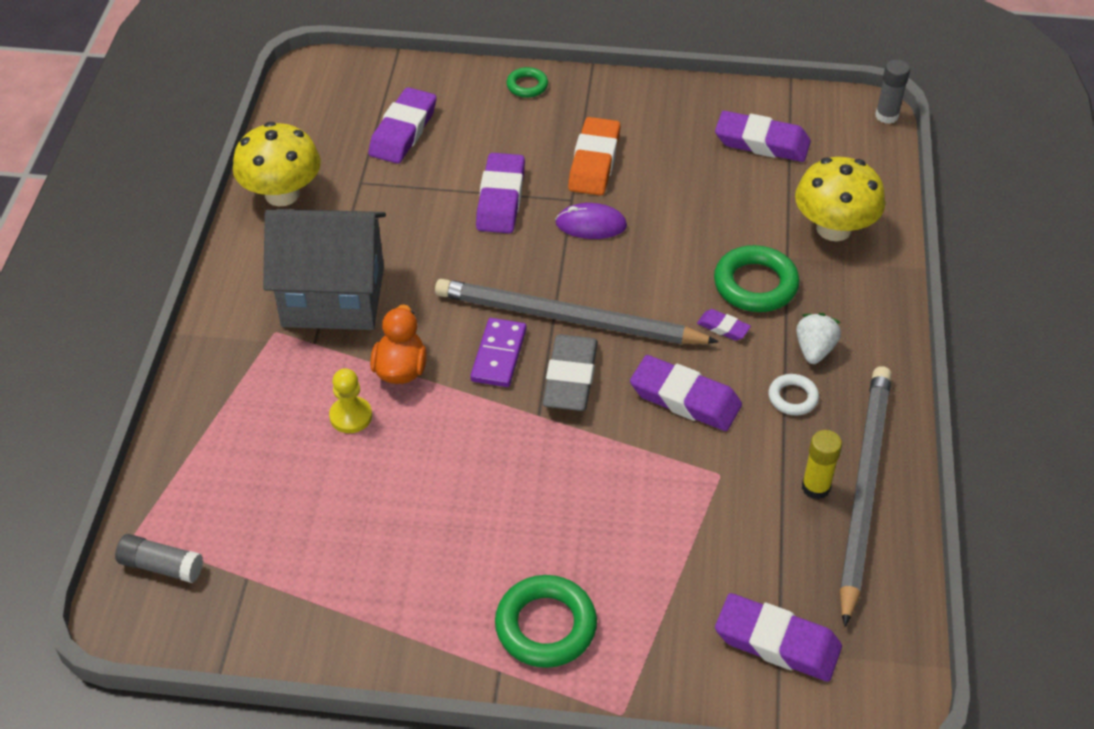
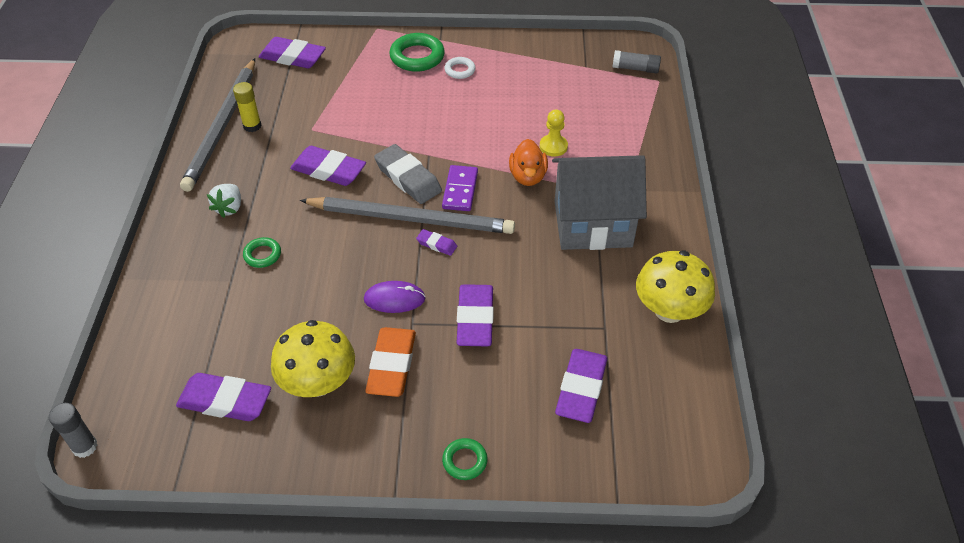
camera: 175 degrees right, 0 degrees up
(570, 378) = (408, 178): grey eraser -> grey eraser turned 45 degrees counterclockwise
(723, 327) = (294, 220): purple eraser -> purple eraser (436, 244)
(755, 284) = (262, 255): green ring -> green ring, size x0.56
(792, 398) = (253, 175): white ring -> white ring (460, 70)
(833, 228) = (183, 310): yellow mushroom -> yellow mushroom (318, 382)

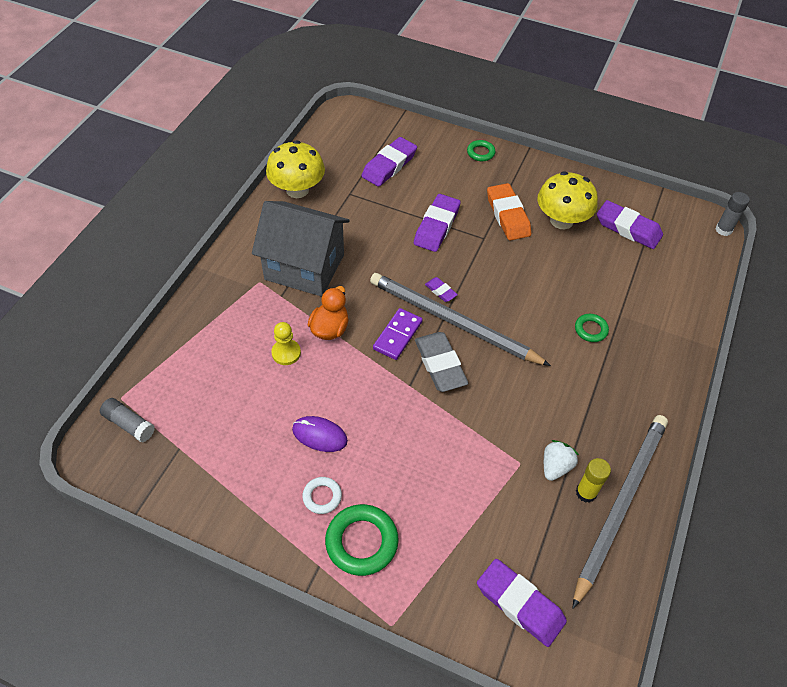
camera: 160 degrees left, 5 degrees up
(229, 208) = (617, 389): white strawberry -> white strawberry (555, 466)
(328, 170) = (514, 400): purple eraser -> none
(392, 365) = (507, 215): orange eraser -> orange eraser turned 45 degrees counterclockwise
(394, 299) = (491, 259): purple mouse -> purple mouse (319, 435)

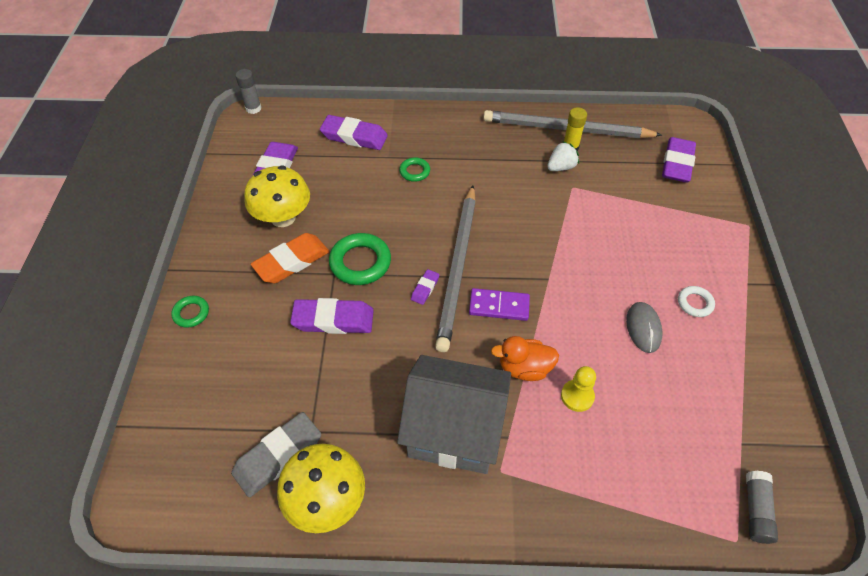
camera: 110 degrees left, 0 degrees up
(304, 267) = (454, 430): grey house -> grey house turned 75 degrees counterclockwise
(319, 435) = (643, 328): purple mouse -> grey mouse
(361, 542) = (708, 263): green ring -> green ring (360, 262)
(389, 165) = (243, 404): purple eraser -> purple eraser (354, 137)
(440, 364) = (512, 263): grey eraser -> grey eraser (278, 456)
(555, 466) = (561, 167): white strawberry -> white strawberry turned 135 degrees clockwise

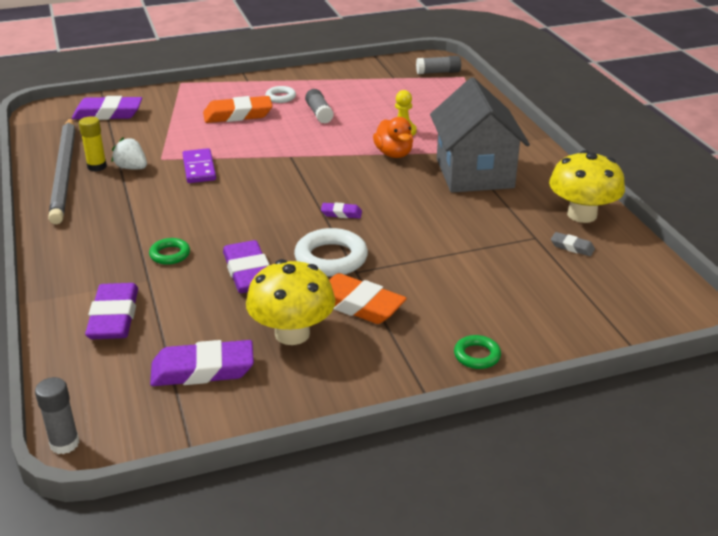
camera: 110 degrees left, 20 degrees down
(278, 456) = (572, 247): grey eraser -> grey eraser, size x0.49
(333, 320) = (414, 256): purple eraser -> purple eraser (248, 273)
(360, 262) = (331, 258): green ring -> white ring
(458, 268) = (304, 201): grey pencil -> none
(499, 306) = (337, 174): purple domino -> purple domino (199, 168)
(643, 328) = (319, 113): grey mouse -> grey glue stick
(654, 257) = (238, 115): none -> orange eraser

